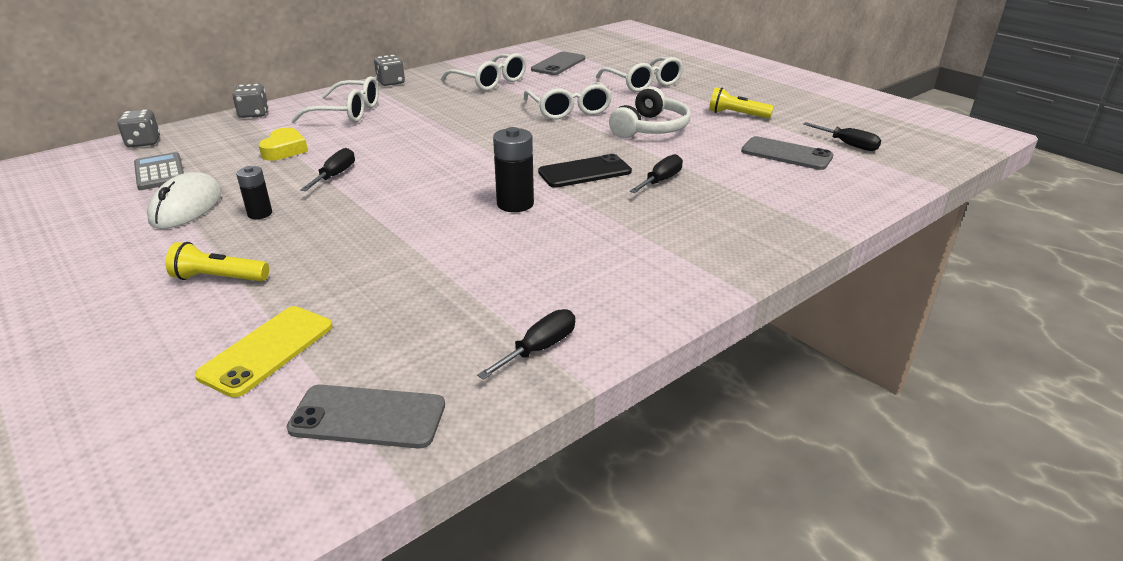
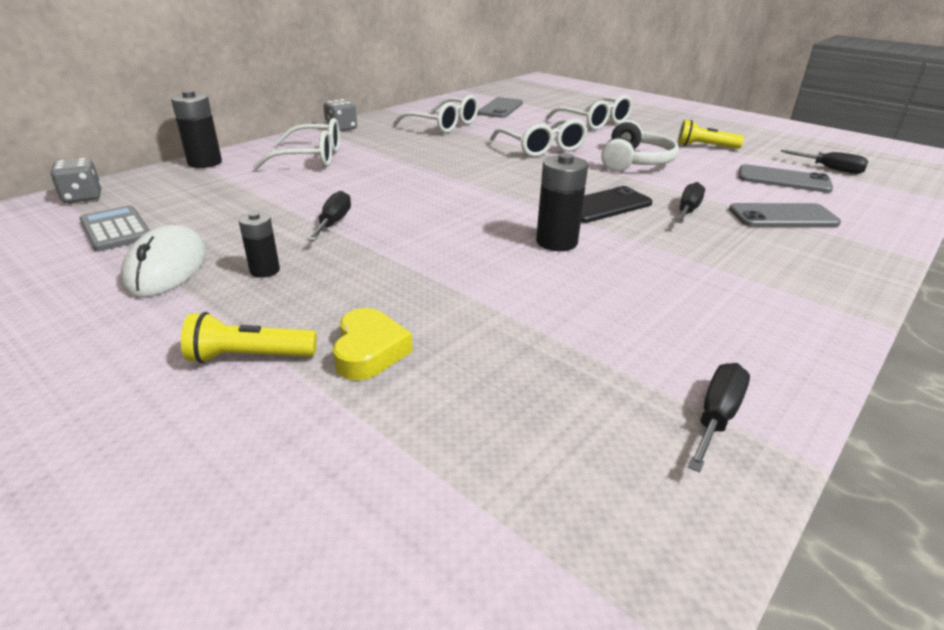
camera: 10 degrees left, 0 degrees up
(253, 114) = (205, 163): grey dice -> black battery
(267, 350) = (367, 456): yellow phone -> none
(284, 150) = (259, 198): yellow heart -> yellow heart (369, 351)
(368, 417) = (568, 549): grey phone -> grey phone (783, 216)

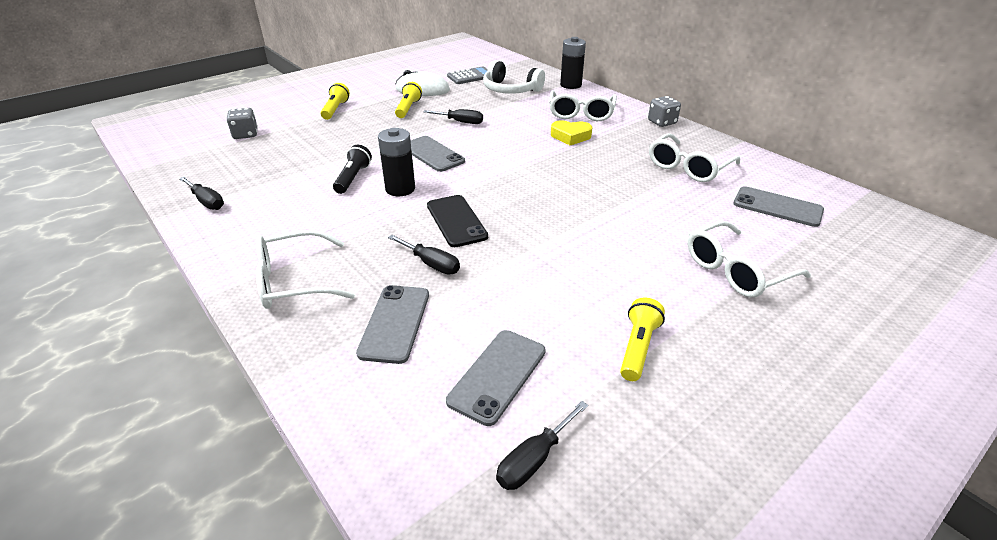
camera: 100 degrees right, 5 degrees up
(83, 197) = (516, 65): grey dice -> grey dice (245, 134)
(265, 270) = (408, 108): black battery -> yellow flashlight
(369, 351) = (321, 130): yellow heart -> yellow heart (570, 136)
(448, 232) = (433, 154): none -> grey phone
(542, 148) = (616, 214): white glasses -> white glasses (293, 281)
(546, 280) = (353, 178): none -> black flashlight
(634, 161) = (572, 266): white headphones -> white headphones (510, 90)

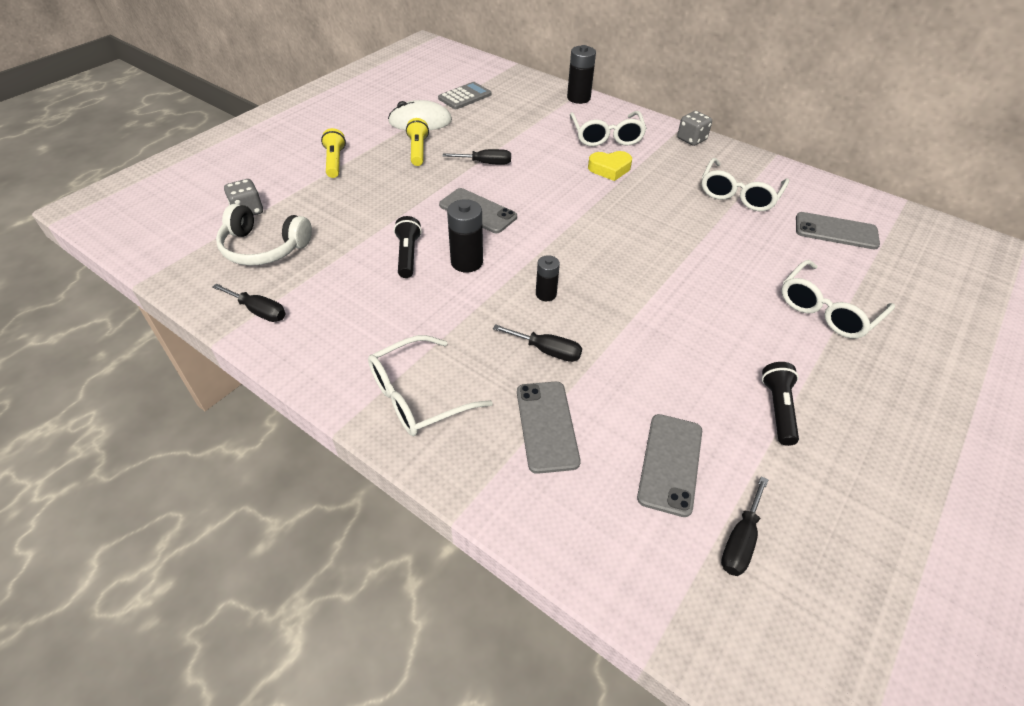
camera: 15 degrees left, 10 degrees up
(456, 221) = (546, 294): black phone -> black battery
(510, 90) = (518, 111): white headphones -> white headphones (264, 247)
(638, 348) = (778, 409): yellow flashlight -> black flashlight

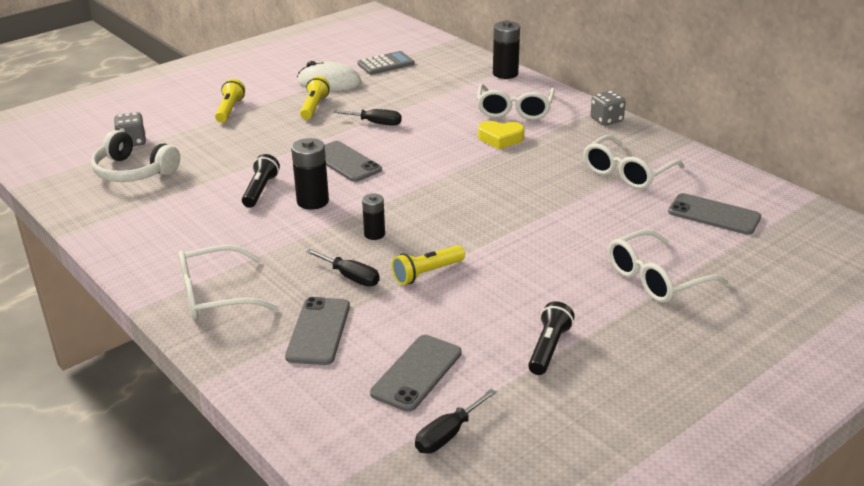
camera: 15 degrees right, 15 degrees down
(259, 311) = (108, 218): black screwdriver -> none
(619, 334) = (427, 273): none -> yellow flashlight

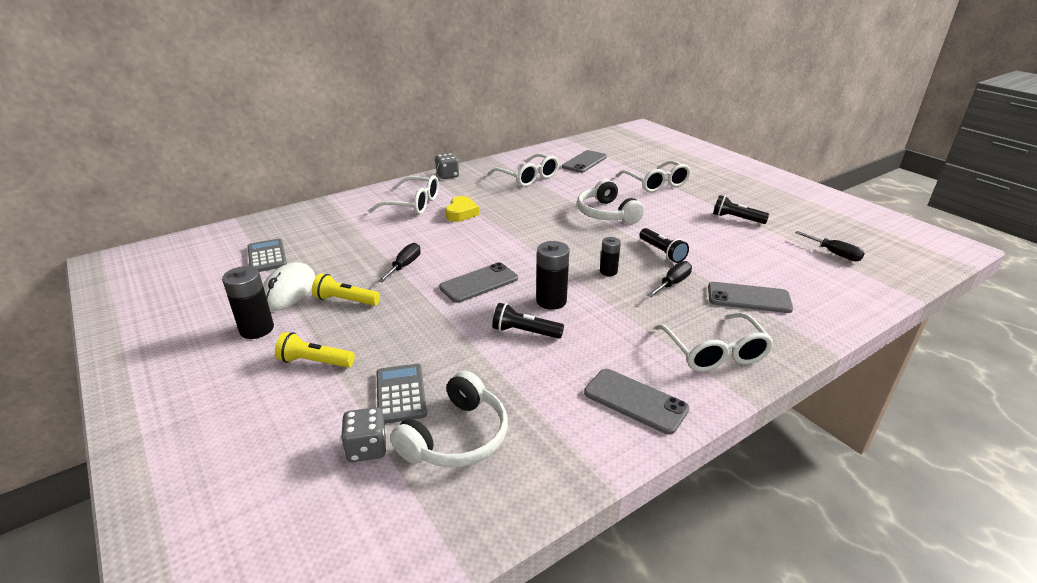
camera: 85 degrees left, 0 degrees up
(186, 146) = (401, 394): none -> grey calculator
(417, 373) = (780, 261): grey phone -> grey phone (635, 401)
(427, 273) = (662, 252): yellow flashlight -> black flashlight
(505, 74) = (339, 202): black battery -> black battery (257, 329)
(530, 234) = (607, 213): none -> white headphones

